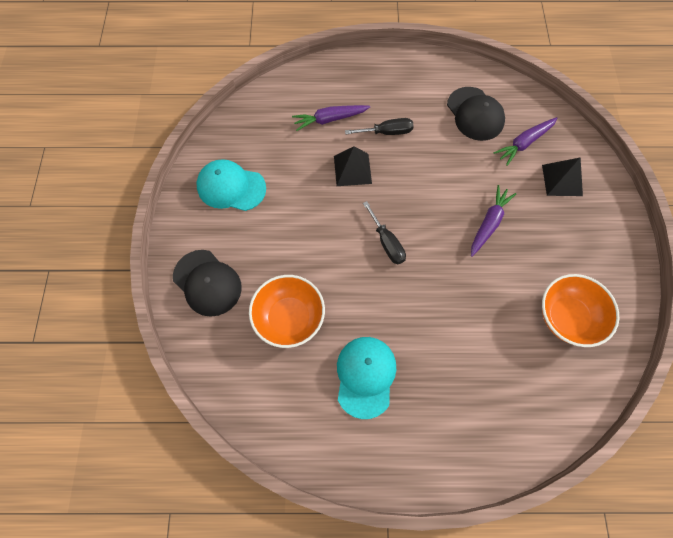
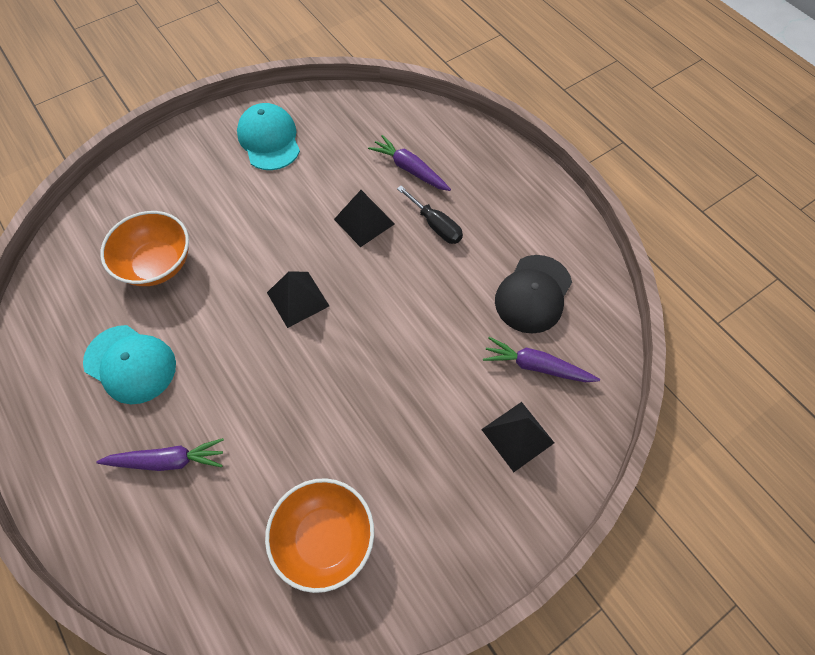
camera: 55 degrees right, 5 degrees down
(207, 283) = (156, 181): black cap -> none
(365, 376) = (130, 364): turquoise cap -> turquoise cap turned 60 degrees clockwise
(386, 242) = (298, 299): black screwdriver -> black pyramid
(489, 223) = (394, 385): purple carrot -> purple carrot (168, 460)

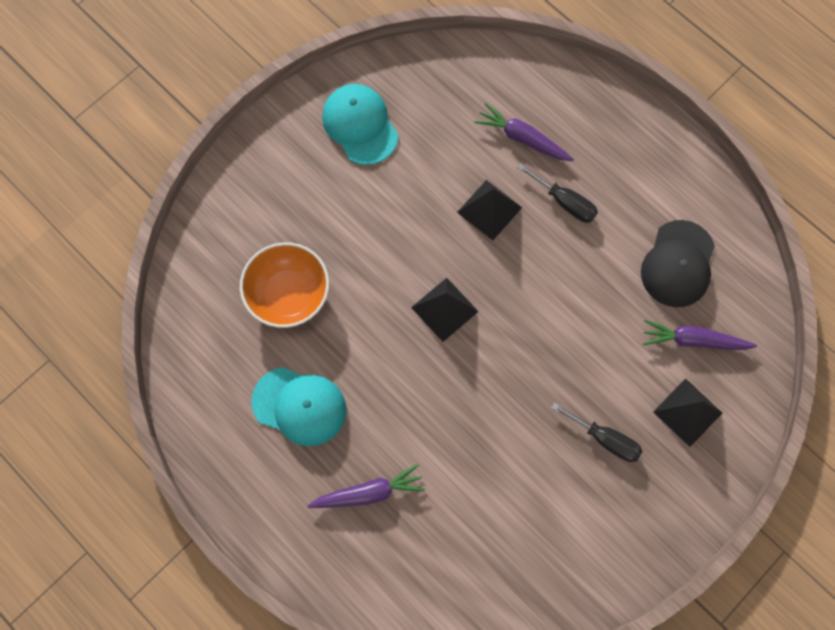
camera: 10 degrees left, 10 degrees up
(325, 538) = (533, 536): orange bowl -> none
(425, 448) = (605, 439): none -> black screwdriver

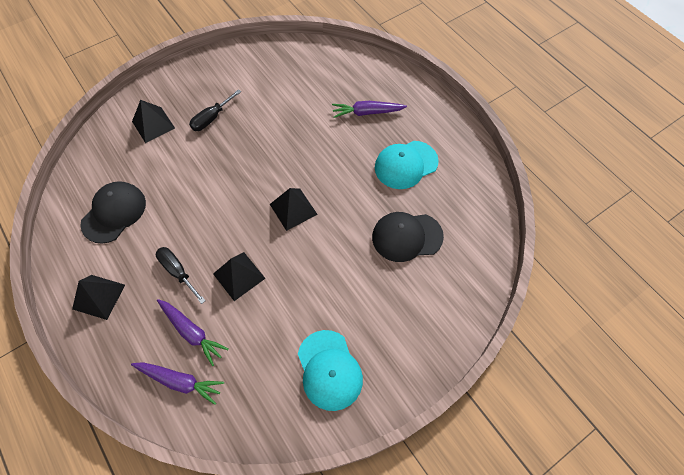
camera: 170 degrees left, 10 degrees down
(288, 295) = (407, 237): orange bowl -> black cap
(299, 406) = (406, 165): turquoise cap -> turquoise cap turned 60 degrees counterclockwise
(605, 439) = (211, 118): black screwdriver -> black screwdriver turned 90 degrees counterclockwise
(645, 159) = (99, 296): none -> black pyramid
(693, 340) = (128, 163): purple carrot -> purple carrot (180, 381)

